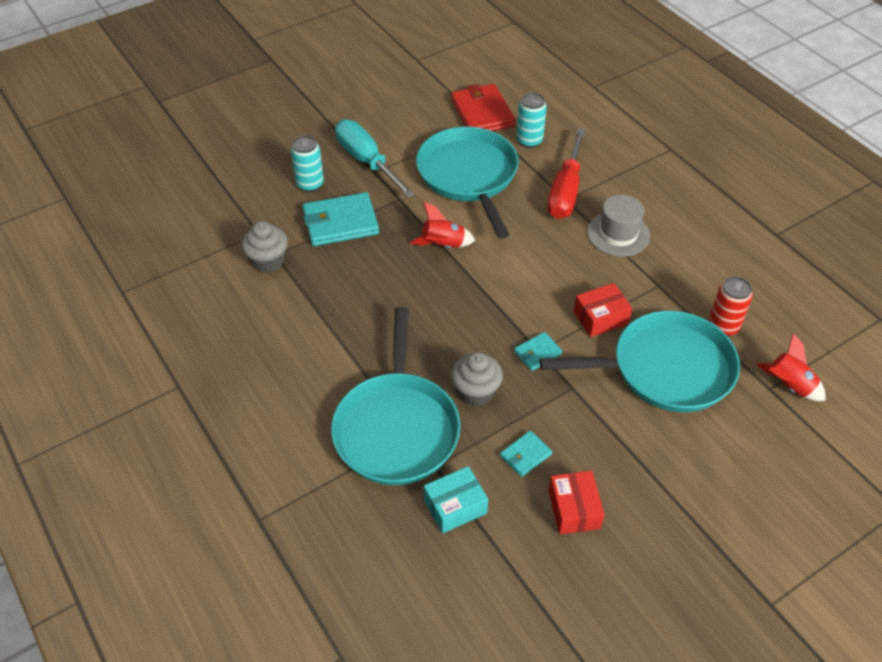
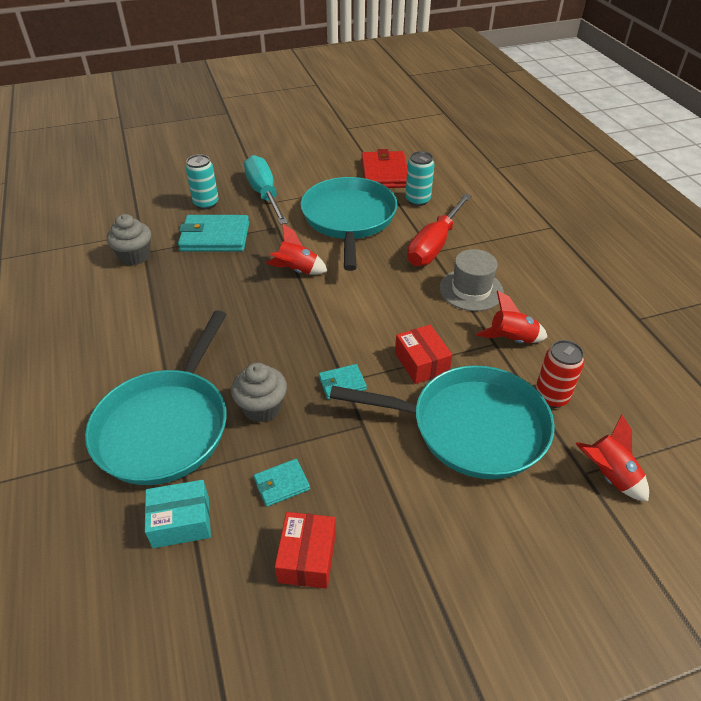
camera: 15 degrees right, 5 degrees down
(600, 318) = (421, 363): red box -> red box turned 75 degrees clockwise
(672, 278) = (511, 340): none -> red rocket

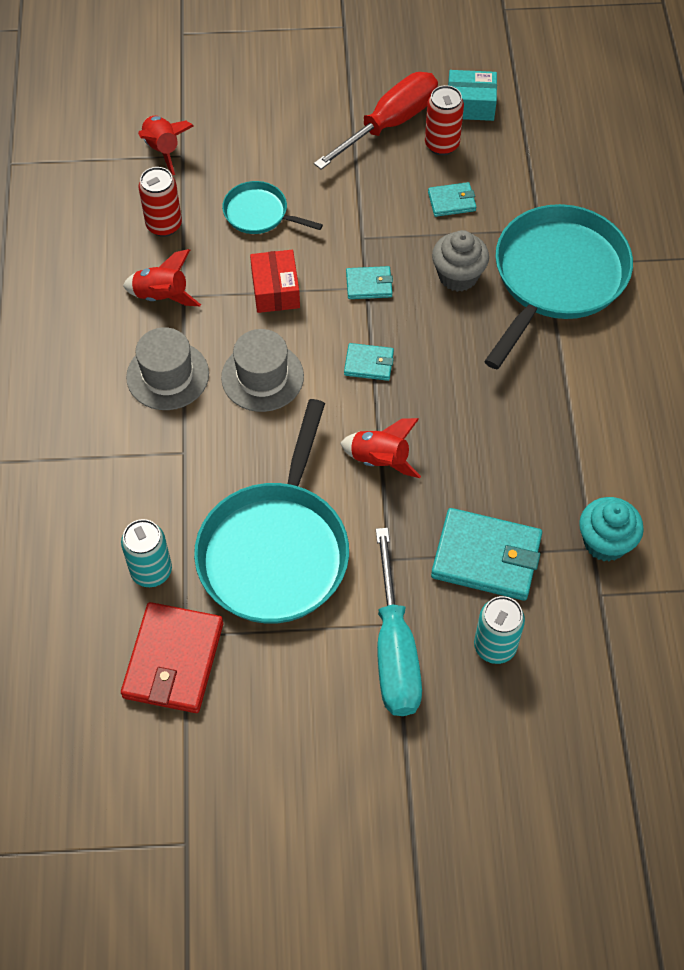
camera: 165 degrees left, 15 degrees up
(135, 256) = (605, 542): grey cupcake -> turquoise cupcake
(181, 521) = (542, 190): turquoise box -> turquoise box (470, 105)
(307, 557) = (442, 144): red box -> red can
(323, 325) = (369, 364): none -> turquoise wallet
(401, 301) = (262, 377): none -> grey hat
(434, 245) = (175, 464): red screwdriver -> red screwdriver (390, 123)
(471, 427) = (259, 213): turquoise pan -> turquoise pan, size x0.49

